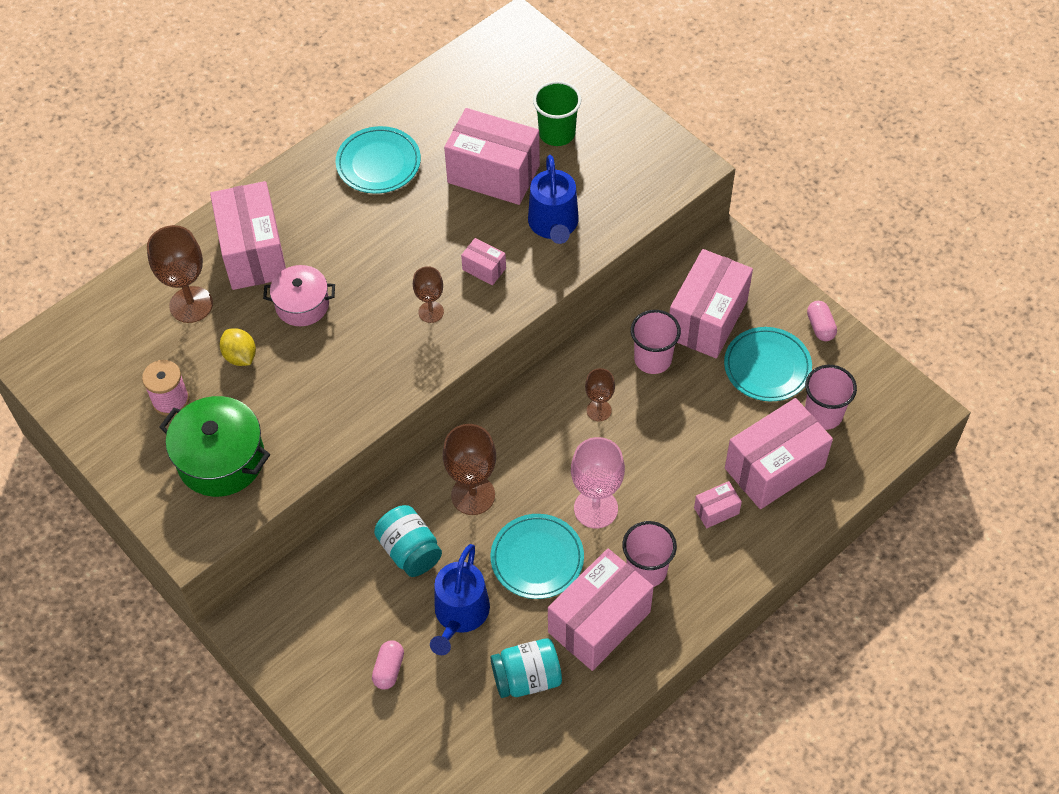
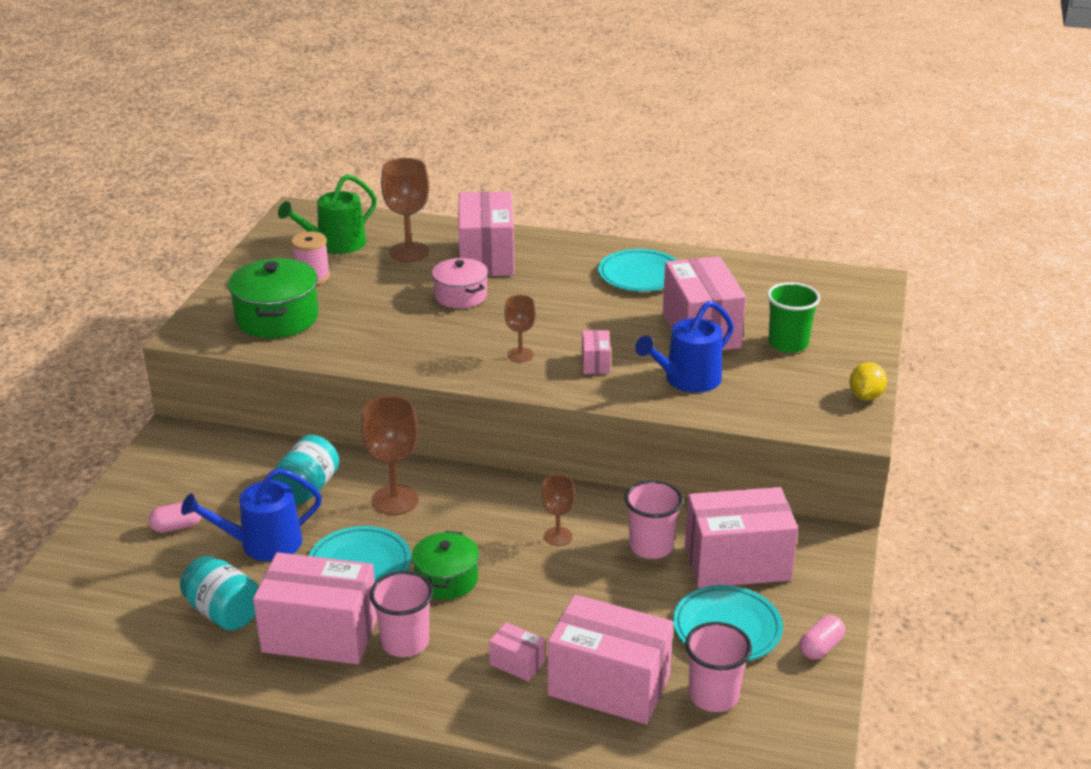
camera: 55 degrees right, 25 degrees down
(123, 354) = (336, 244): none -> green watering can
(240, 356) = (382, 289): yellow lemon -> yellow lemon (865, 396)
(253, 252) = (486, 257): pink box -> pink box turned 45 degrees counterclockwise
(596, 508) = (446, 579): pink goblet -> green pot

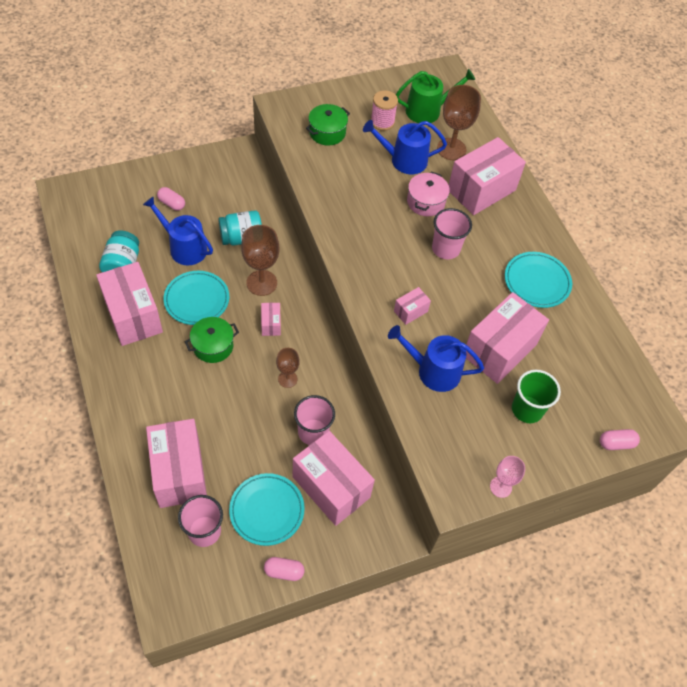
camera: 50 degrees right, 25 degrees up
(277, 318) = (327, 132): green pot -> green pot, size x0.65
(336, 244) = (427, 110): green watering can -> green watering can turned 150 degrees clockwise
(385, 286) = (404, 160): none -> blue watering can
(405, 642) = (151, 356): pink cup -> pink cup (445, 249)
(517, 663) = (168, 418): pink box -> pink box (271, 324)
(520, 355) = (387, 267): brown goblet -> none
(865, 396) = (500, 487): yellow lemon -> pink goblet
(870, 311) = (616, 443): none -> pink capsule

